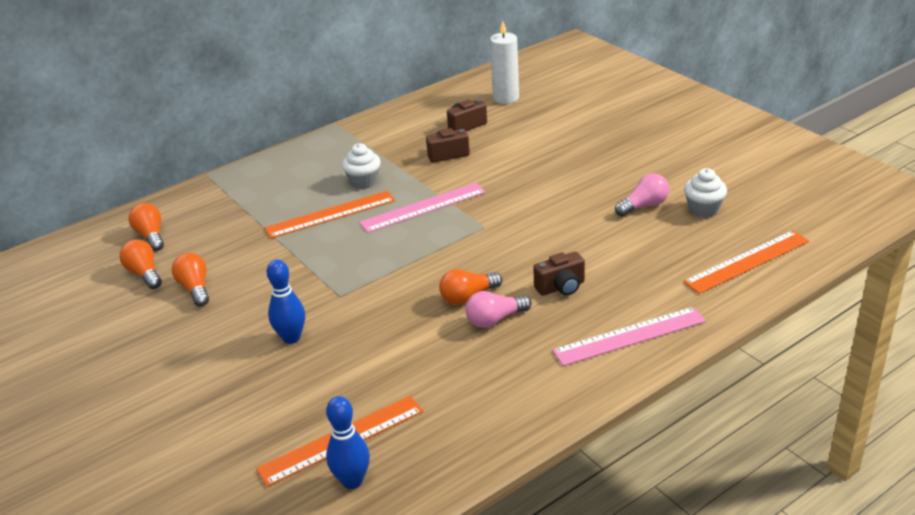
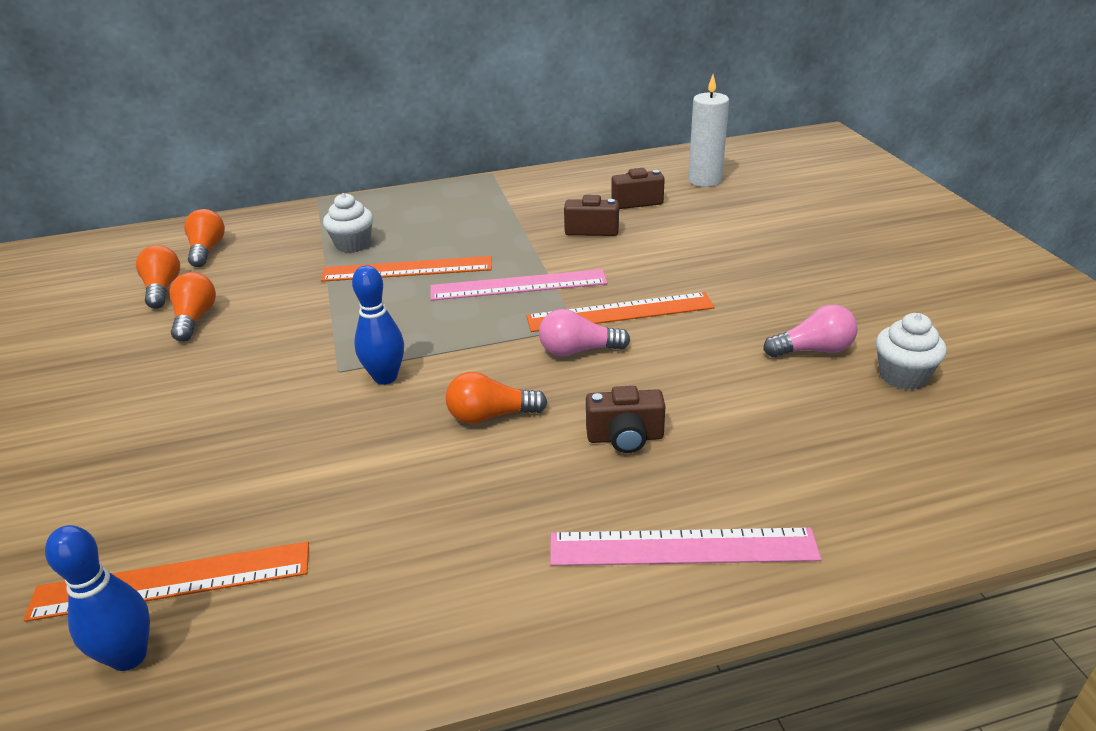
camera: 20 degrees right, 0 degrees up
(291, 338) = (239, 410): blue bowling pin -> blue bowling pin (385, 377)
(363, 182) = (472, 240): white cupcake -> white cupcake (353, 245)
(495, 319) = (503, 460): pink light bulb -> pink light bulb (578, 351)
(747, 261) = (939, 476): orange ruler -> orange ruler (620, 312)

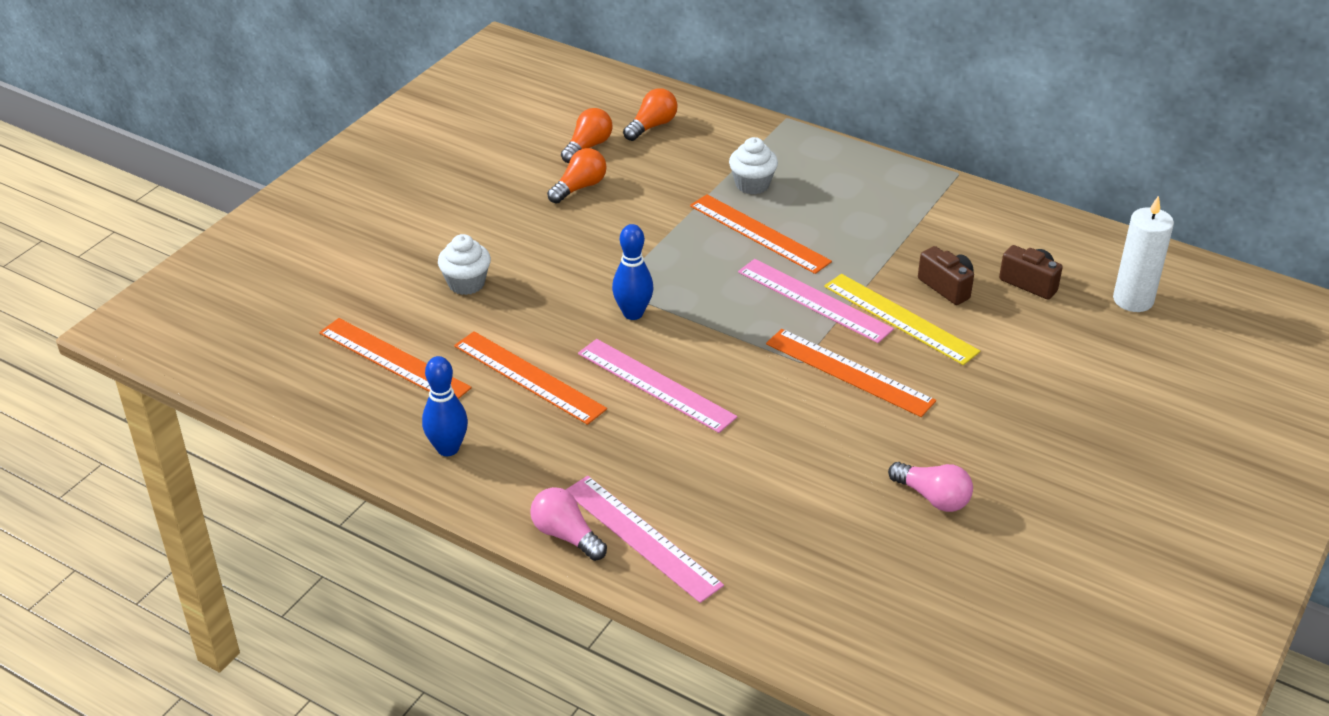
camera: 45 degrees right, 5 degrees up
(129, 656) = (342, 384): blue bowling pin -> blue bowling pin (448, 448)
(359, 490) = (529, 377): none -> orange ruler
(490, 416) = (656, 385): orange light bulb -> pink ruler
(578, 351) = (774, 380): pink light bulb -> pink light bulb (566, 535)
(595, 262) = (900, 318): none -> yellow ruler
(625, 438) = (710, 457): brown camera -> none
(902, 376) = (959, 560): white cupcake -> white cupcake (466, 283)

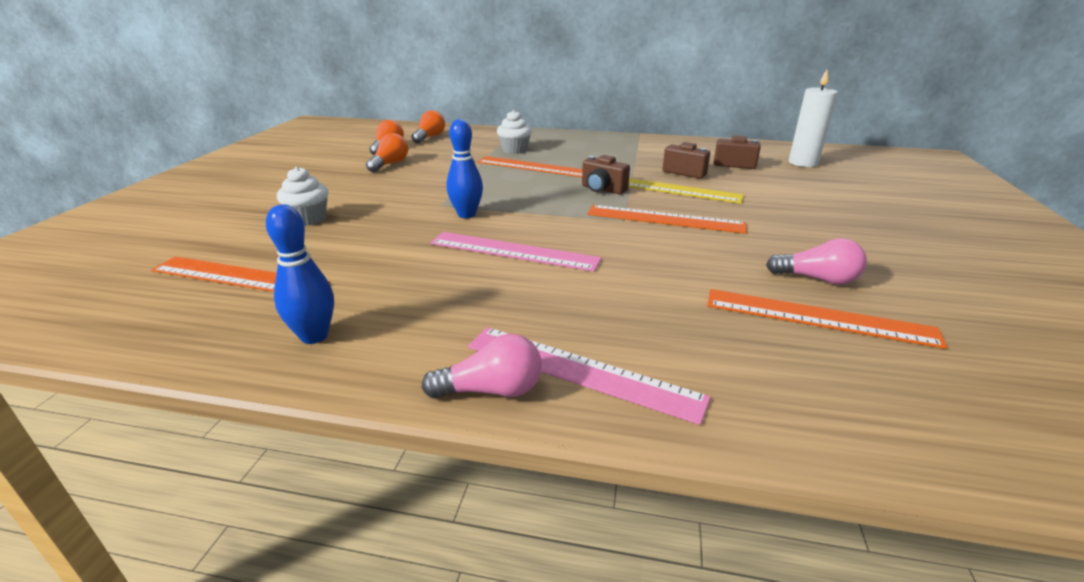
camera: 20 degrees left, 10 degrees down
(529, 377) = (389, 265): orange ruler -> orange ruler (818, 317)
(566, 535) = (491, 390): pink light bulb -> pink light bulb turned 150 degrees clockwise
(814, 300) = (602, 189): pink ruler -> brown camera

